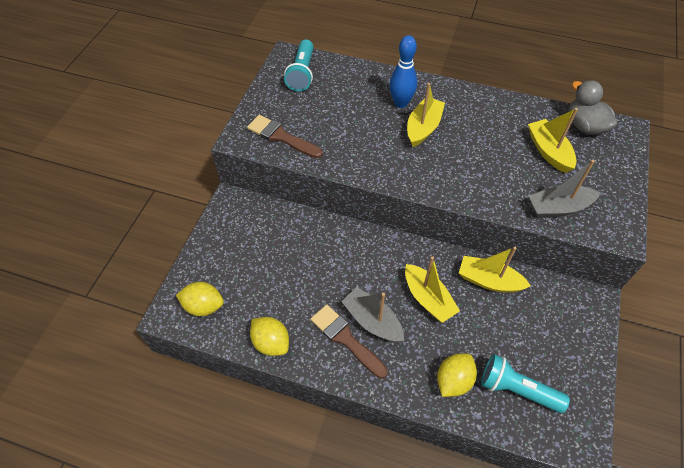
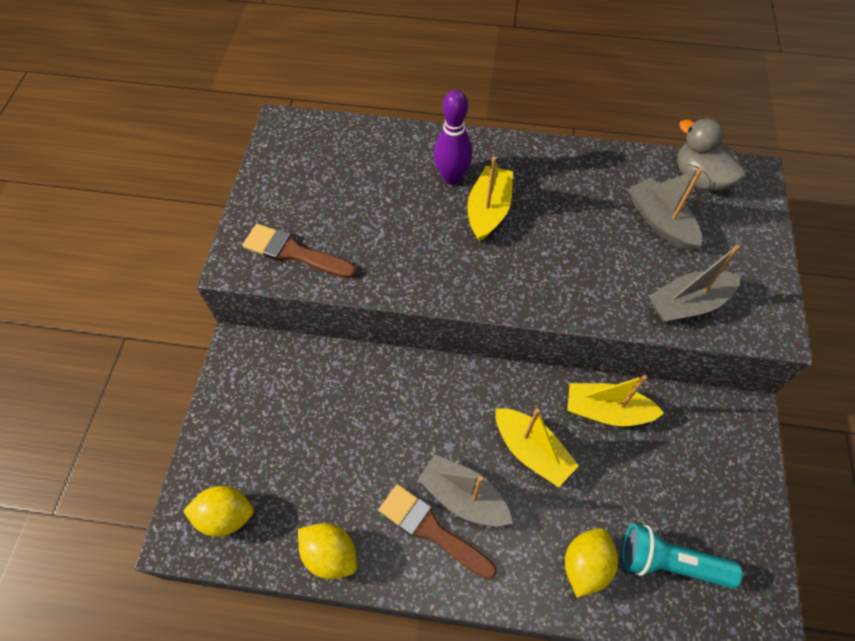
camera: 10 degrees left, 5 degrees up
(302, 73) = (307, 150): turquoise flashlight -> none
(401, 103) = (451, 177): blue bowling pin -> purple bowling pin
(548, 151) = (660, 222): yellow boat -> grey boat

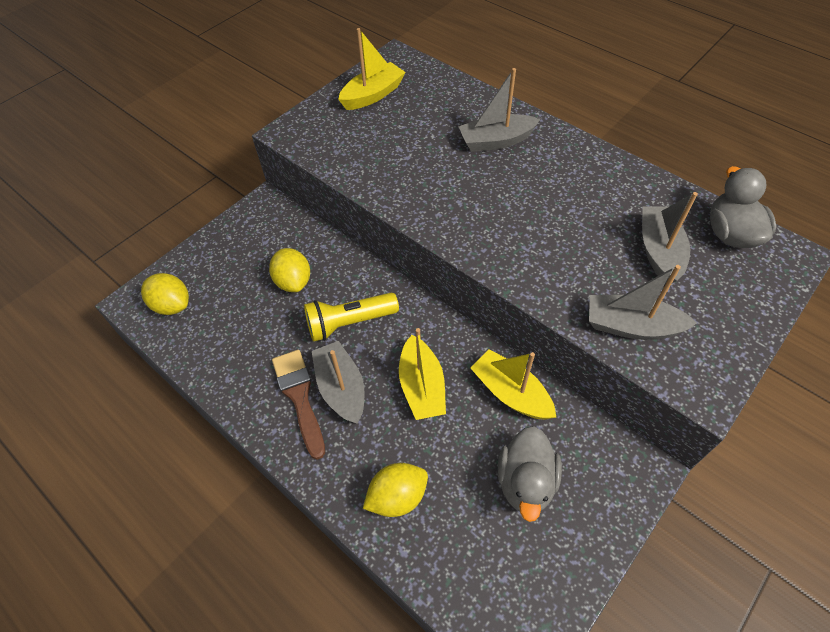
camera: 35 degrees right, 5 degrees down
(294, 252) = (334, 142): brown brush -> none
(330, 554) = (217, 370): yellow lemon -> yellow lemon (293, 281)
(421, 428) = (349, 323): none -> yellow flashlight
(451, 177) = (496, 141): purple bowling pin -> grey boat
(488, 210) = (507, 176): yellow boat -> yellow boat (373, 95)
(669, 562) = (472, 541): turquoise flashlight -> none
(672, 482) = (525, 482): none -> grey duck

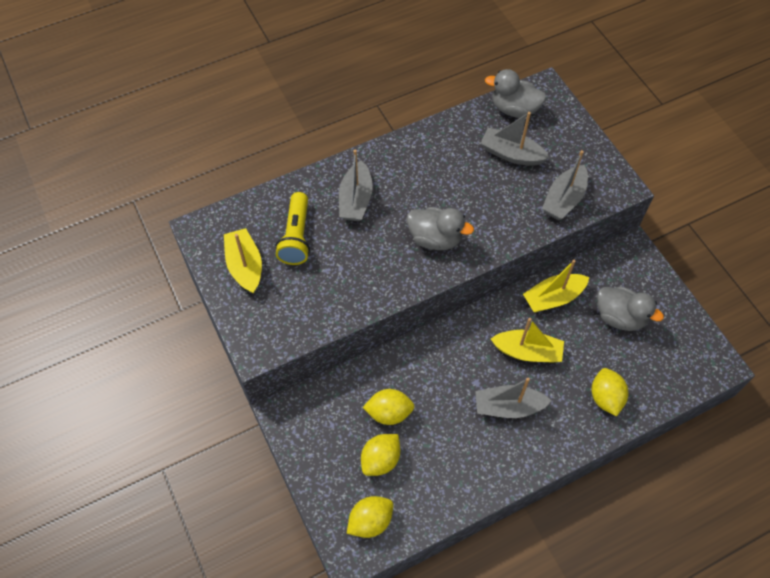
camera: 70 degrees left, 5 degrees up
(239, 292) = (380, 460): none -> yellow lemon
(299, 397) = (504, 439): brown brush -> none
(349, 323) = (450, 382): yellow flashlight -> yellow flashlight (296, 237)
(488, 218) = (435, 238): none -> grey duck

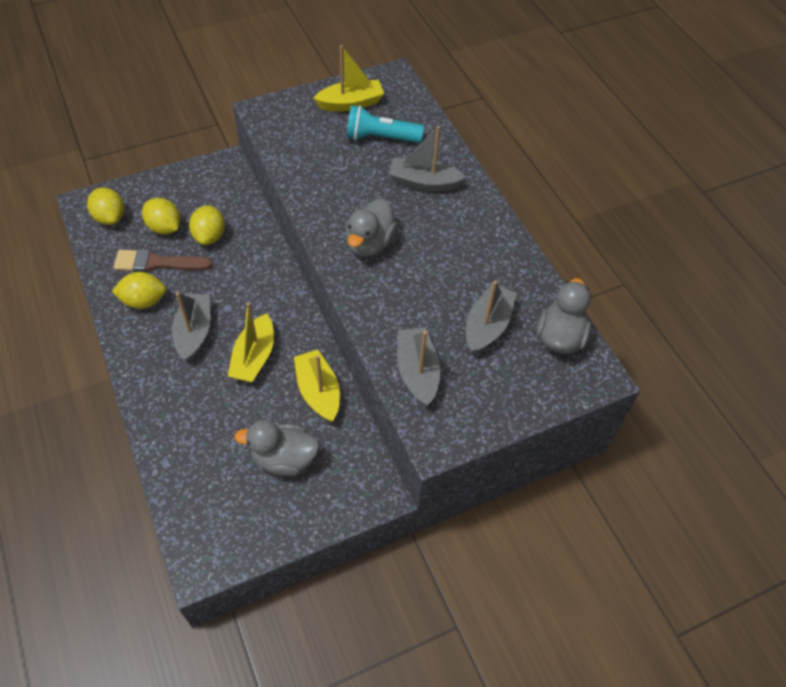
camera: 90 degrees right, 5 degrees down
(296, 237) = (380, 138): yellow flashlight -> turquoise flashlight
(429, 457) = (157, 263): none -> brown brush
(564, 199) = (417, 372): grey boat -> grey boat turned 45 degrees clockwise
(605, 397) = (185, 426): yellow lemon -> yellow lemon (144, 301)
(619, 317) = (284, 458): grey duck -> grey duck turned 60 degrees clockwise

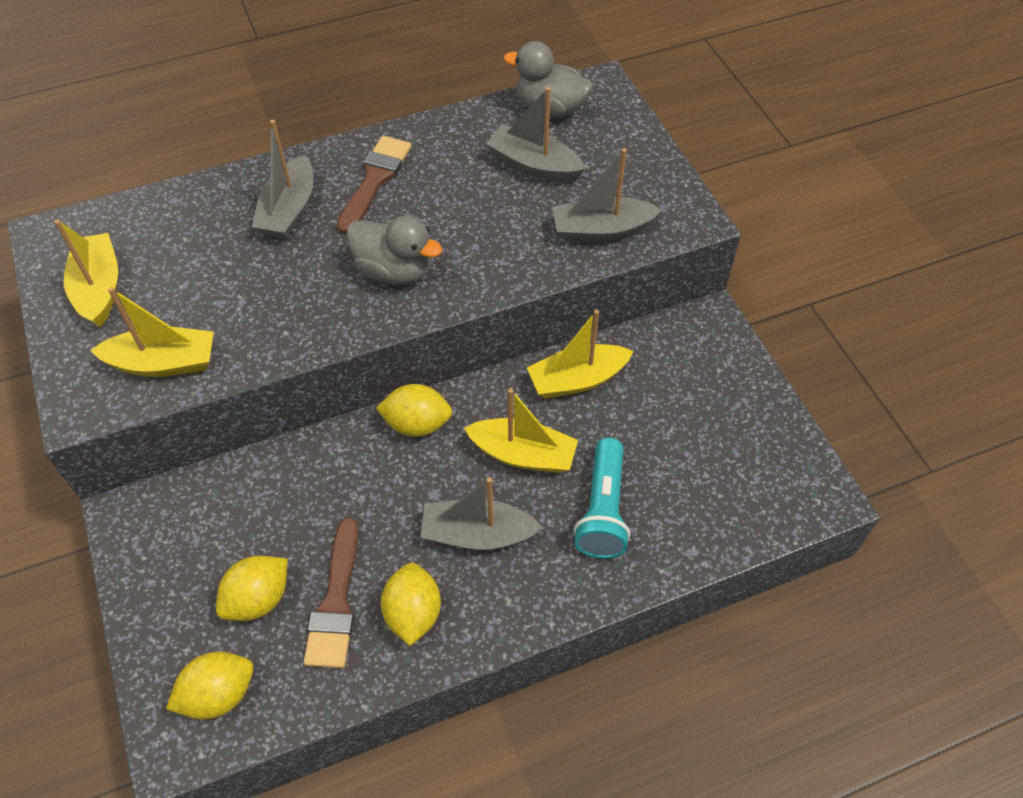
camera: 85 degrees left, 0 degrees up
(209, 236) = (288, 528): yellow lemon -> yellow lemon (417, 424)
(284, 458) = (675, 415): grey duck -> none
(292, 139) = (164, 363): none -> yellow boat
(380, 138) = (187, 254): turquoise flashlight -> turquoise flashlight (602, 510)
(459, 226) = (375, 180): none -> brown brush

